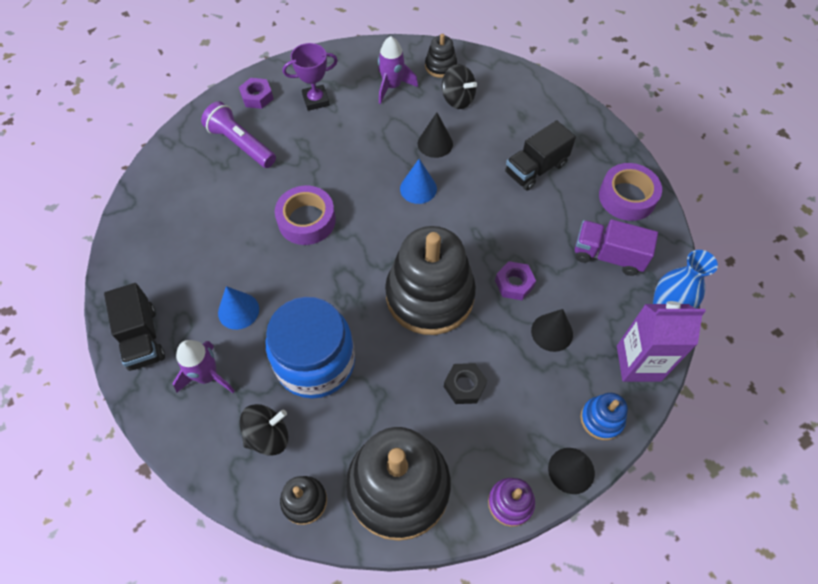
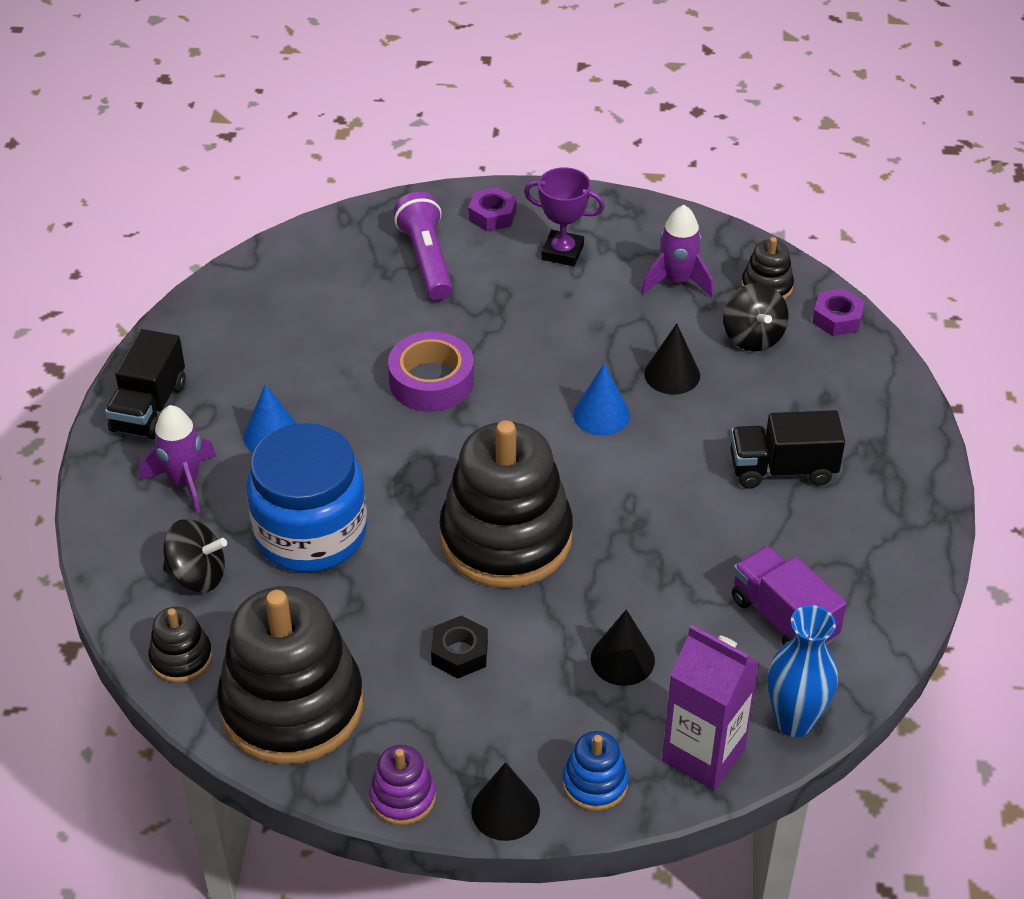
camera: 35 degrees right, 15 degrees down
(514, 284) = (625, 582): purple nut -> purple nut (837, 318)
(627, 197) = (880, 566): purple tape -> none

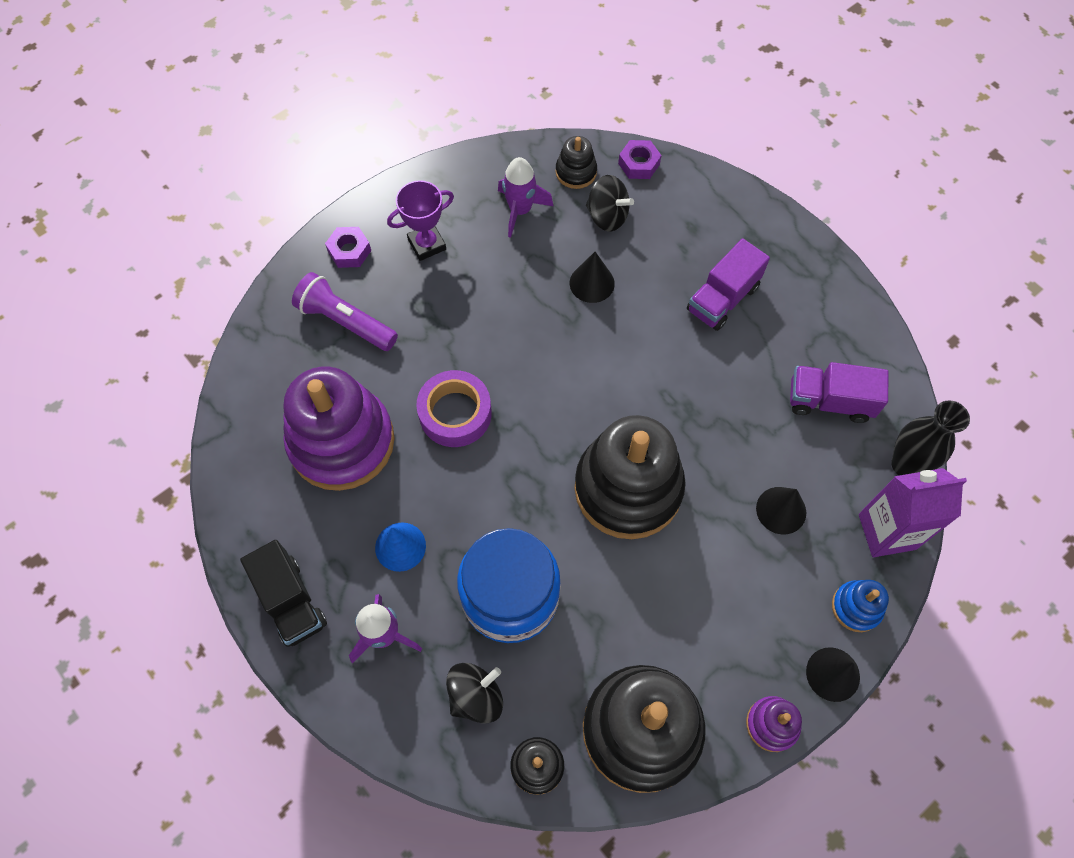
camera: 45 degrees left, 20 degrees up
(319, 335) = (341, 441): none -> purple stacking toy
(460, 653) = (692, 594): black nut -> none
(601, 415) = (584, 348): blue cone -> none
(782, 469) = (722, 299): black truck -> purple truck
(794, 721) = (905, 464): blue vase -> black vase

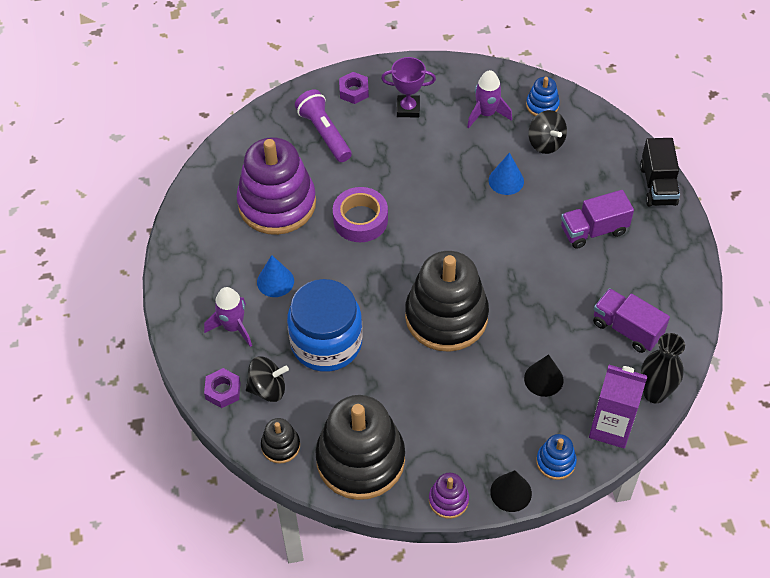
camera: 30 degrees right, 10 degrees down
(291, 601) = (189, 280): black truck -> black truck (658, 185)
(576, 172) = (542, 105): black stacking toy -> blue stacking toy
(592, 283) = (506, 180): black cone -> blue cone
(639, 164) = (592, 118): purple nut -> purple nut (223, 391)

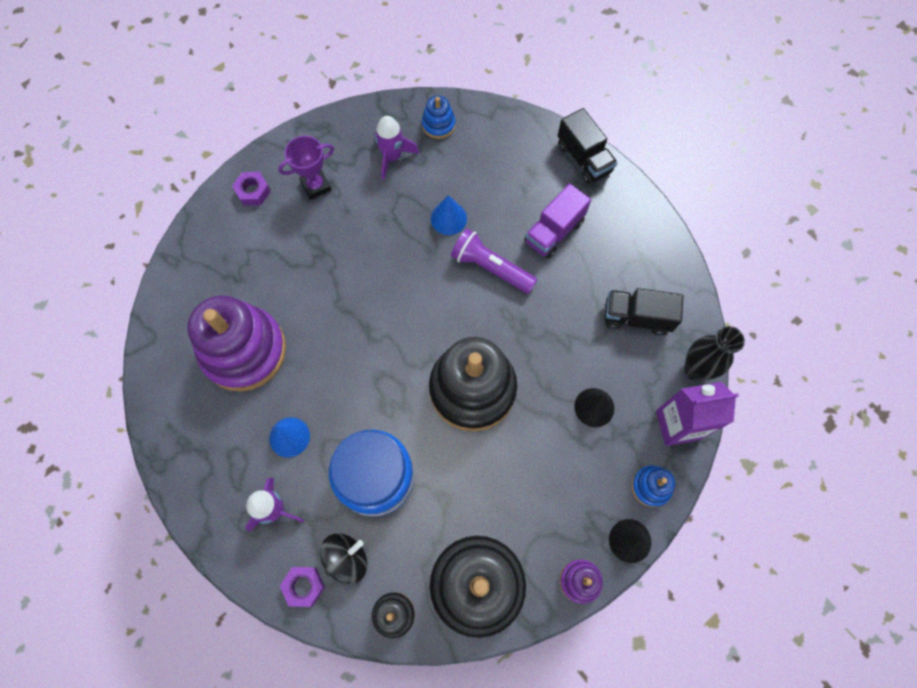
camera: 30 degrees left, 15 degrees up
(324, 133) = (249, 251): purple flashlight -> purple flashlight (491, 268)
(360, 220) = (335, 327): purple tape -> none
(545, 143) = (463, 162): black spinning top -> none
(626, 329) = (636, 317): purple truck -> black truck

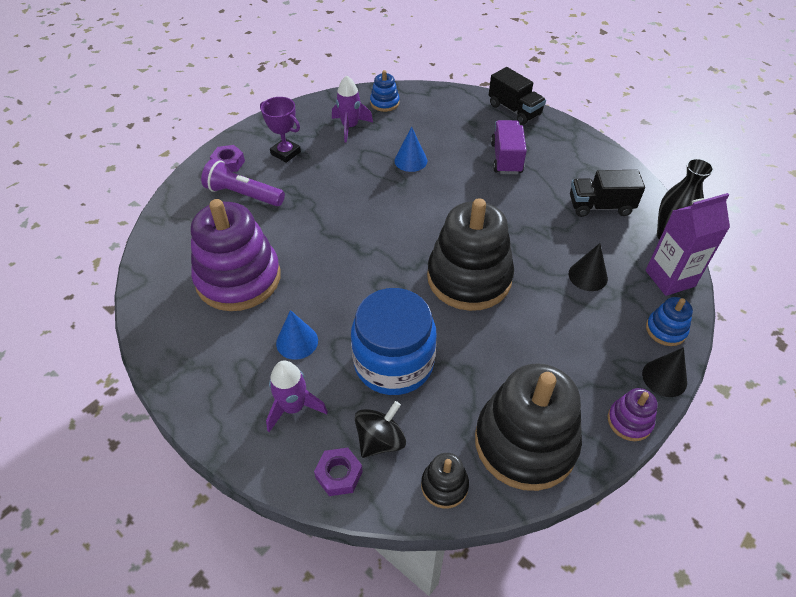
camera: 10 degrees left, 20 degrees down
(316, 186) = (285, 153): purple trophy -> purple trophy turned 75 degrees clockwise
(491, 268) = (458, 189): purple flashlight -> purple flashlight (243, 194)
(554, 232) = (506, 158): purple truck -> purple truck turned 150 degrees clockwise

